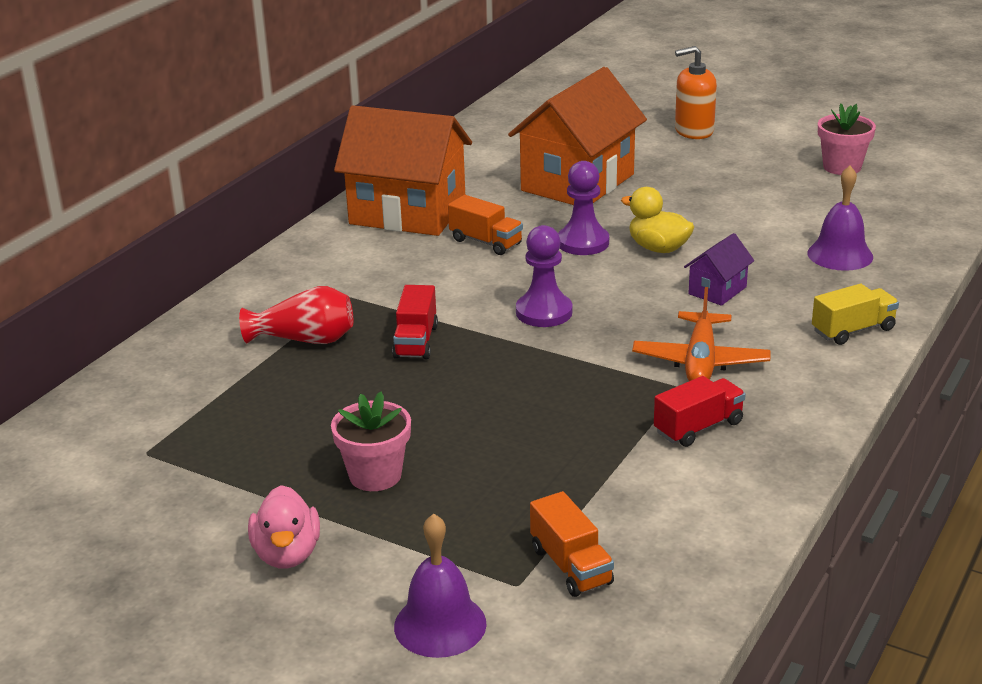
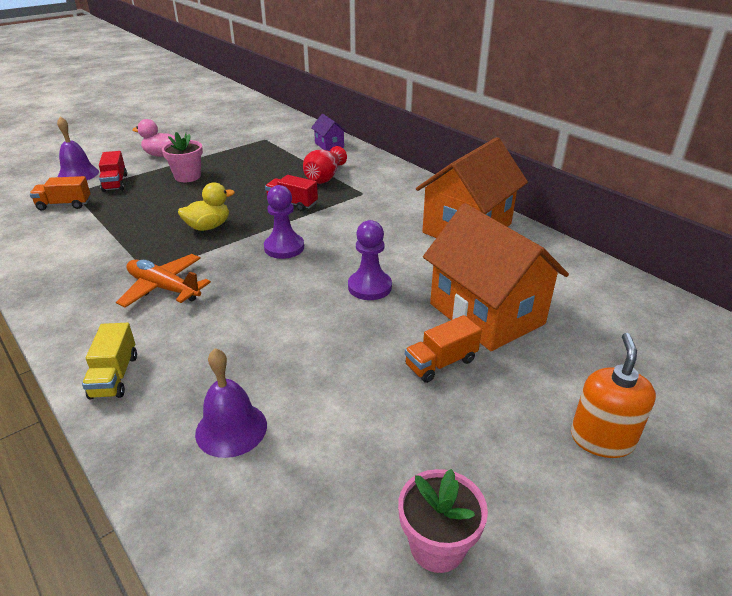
camera: 110 degrees right, 5 degrees up
(486, 242) = (400, 248): orange truck -> orange truck (441, 363)
(658, 248) = (332, 320): yellow duck -> yellow duck (208, 227)
(698, 427) = (104, 266): red truck -> red truck (115, 183)
(717, 290) = (241, 327): purple house -> purple house (329, 145)

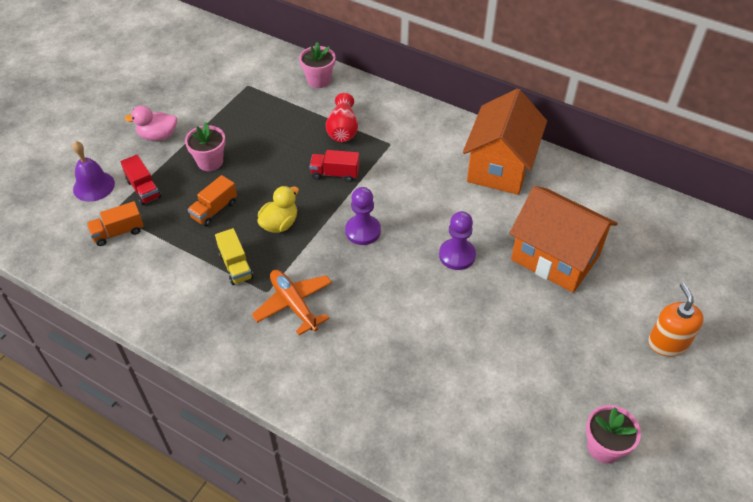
camera: 20 degrees left, 15 degrees up
(114, 376) = (321, 398): yellow truck -> yellow truck (236, 266)
(164, 288) = (294, 305): orange plane -> orange plane turned 45 degrees clockwise
(231, 429) = (435, 412): purple bell -> none
(329, 145) = (319, 80): purple house -> pink flower pot
(441, 363) = (544, 313): orange truck -> orange truck (214, 210)

